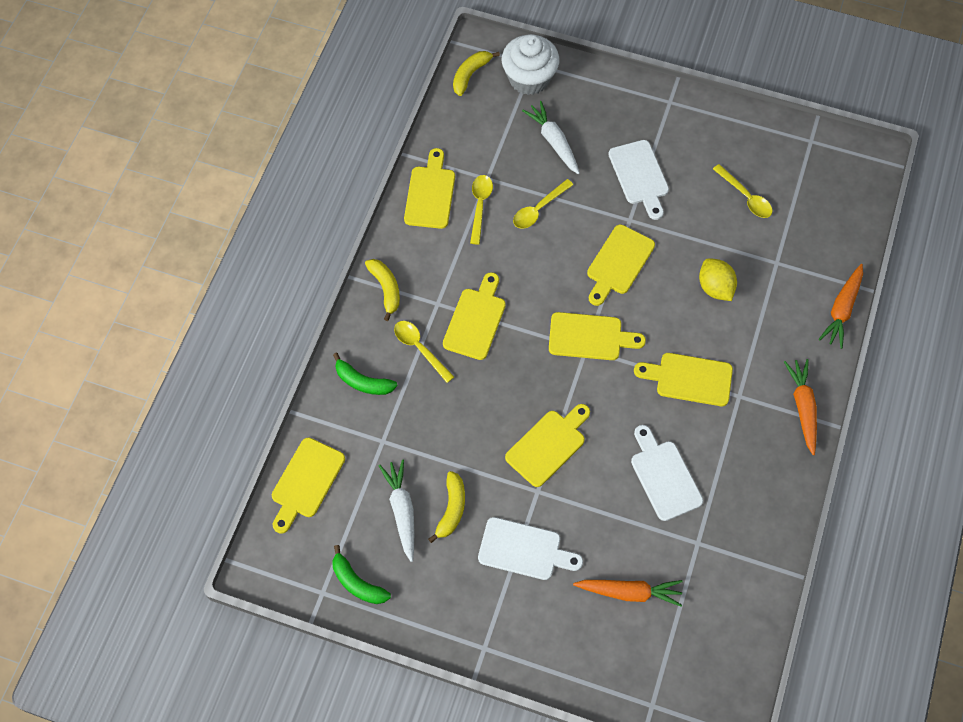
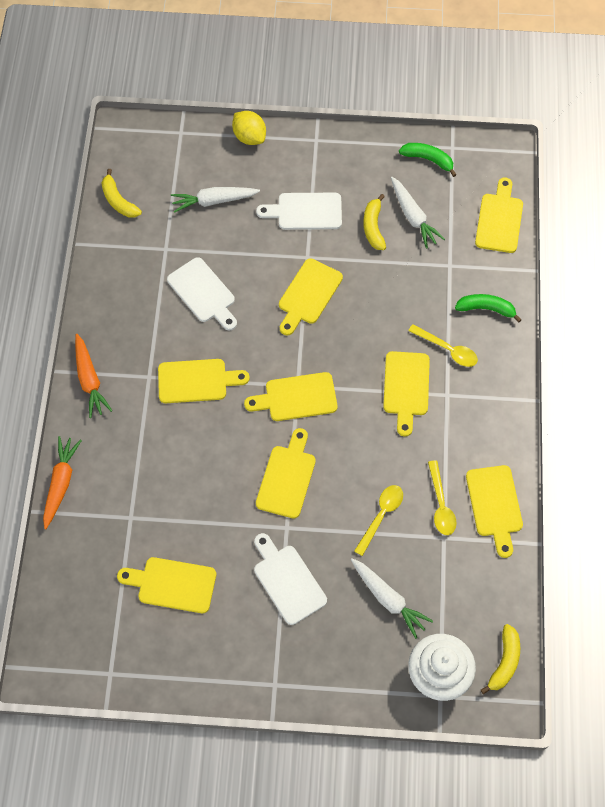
camera: 165 degrees right, 0 degrees up
(386, 289) = (499, 397): yellow banana -> yellow banana (118, 201)
(629, 592) = (214, 201): orange carrot -> white carrot
(715, 287) = (188, 475): yellow lemon -> yellow lemon (249, 137)
(745, 197) = (172, 584): yellow spoon -> yellow cutting board

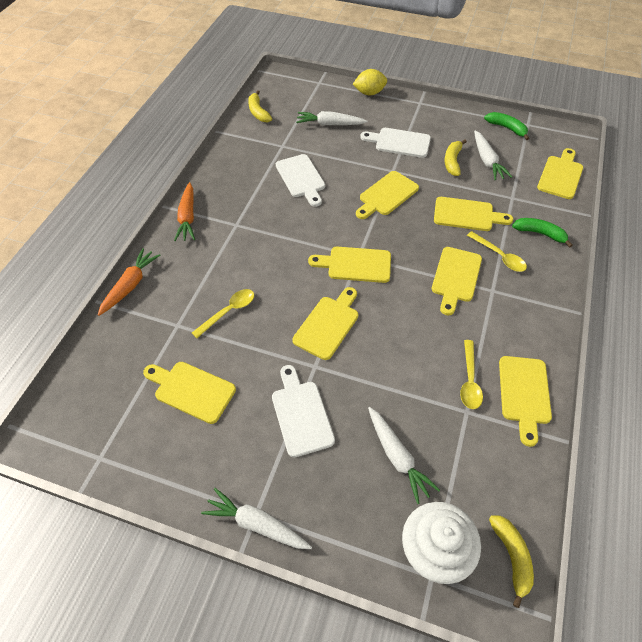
camera: 15 degrees right, 10 degrees down
(197, 381) = (274, 235): yellow cutting board -> yellow cutting board (467, 215)
(249, 137) = (369, 93): yellow lemon -> yellow lemon turned 75 degrees counterclockwise
(278, 693) = (257, 524): none -> white carrot
(381, 516) = (408, 377): yellow spoon -> yellow spoon (228, 312)
(504, 662) = (511, 557): yellow banana -> yellow banana turned 45 degrees counterclockwise

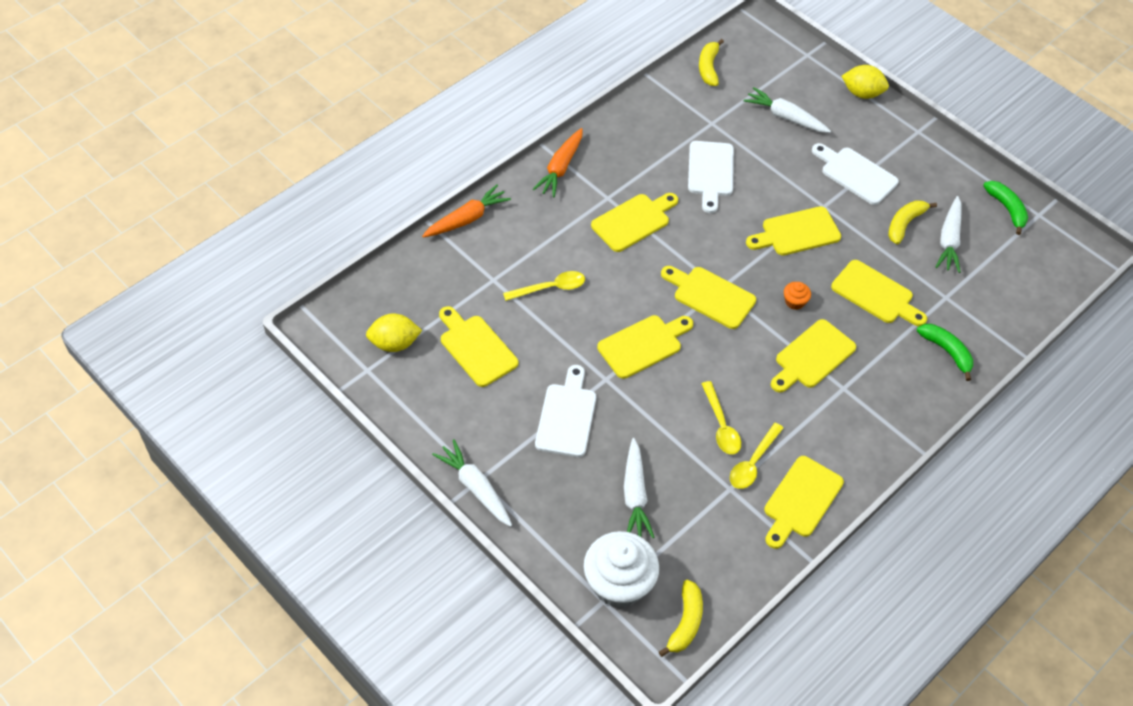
camera: 25 degrees right, 0 degrees up
(115, 420) = (394, 343): none -> yellow lemon
(417, 243) = (794, 302): none -> orange cupcake
(499, 256) = (879, 356): yellow spoon -> yellow spoon (721, 425)
(560, 175) = (1029, 295): yellow cutting board -> yellow cutting board (633, 221)

